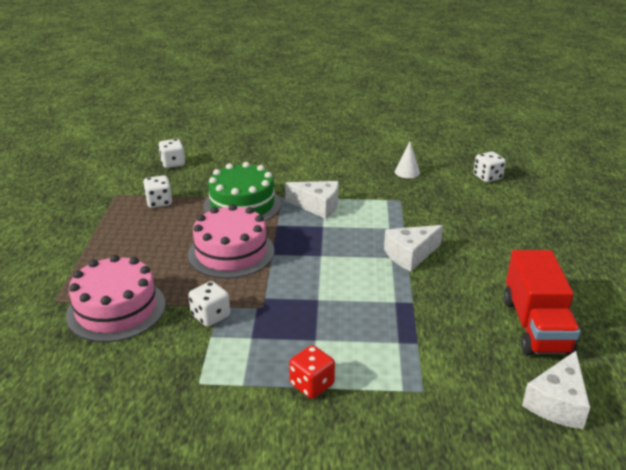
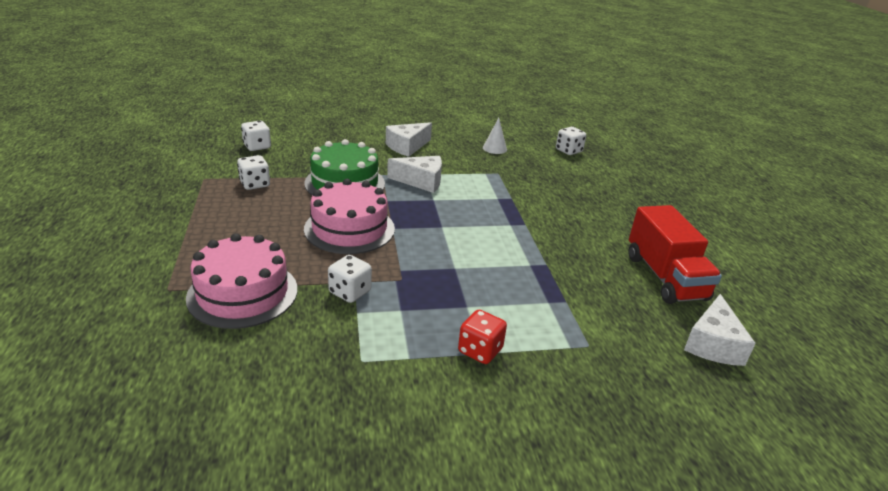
camera: 15 degrees left, 0 degrees up
(410, 255) = (527, 221): white cheese -> white cheese (407, 146)

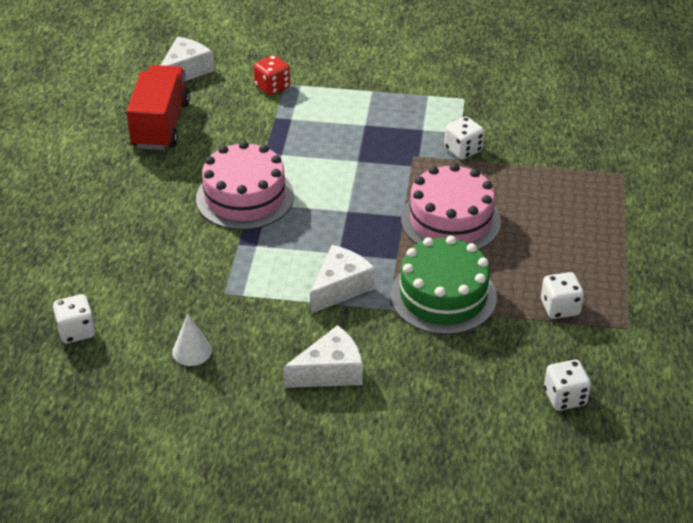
camera: 160 degrees left, 10 degrees up
(243, 293) = (557, 161): pink cake -> pink cake (245, 197)
(421, 181) = (340, 287): white cheese -> white cheese turned 105 degrees clockwise
(480, 350) = (372, 92): red dice -> red dice (272, 87)

